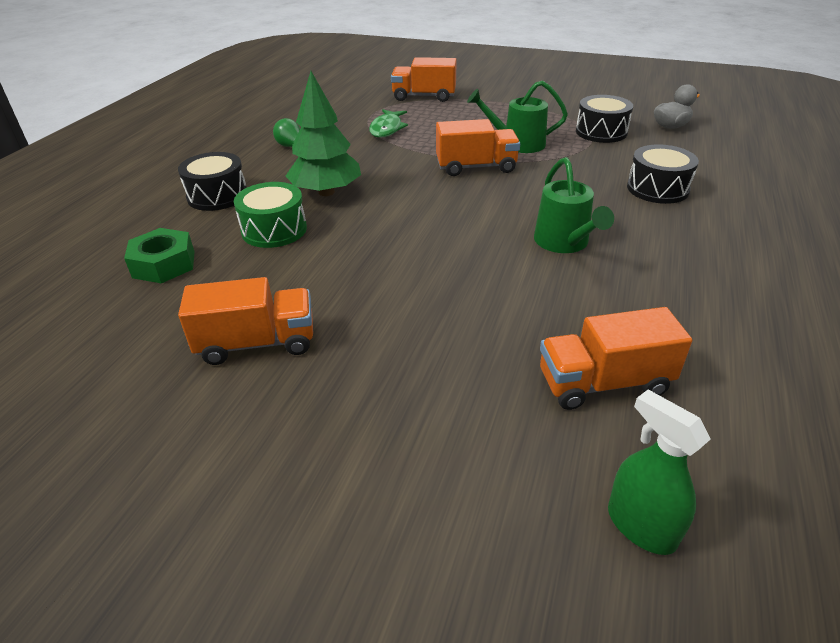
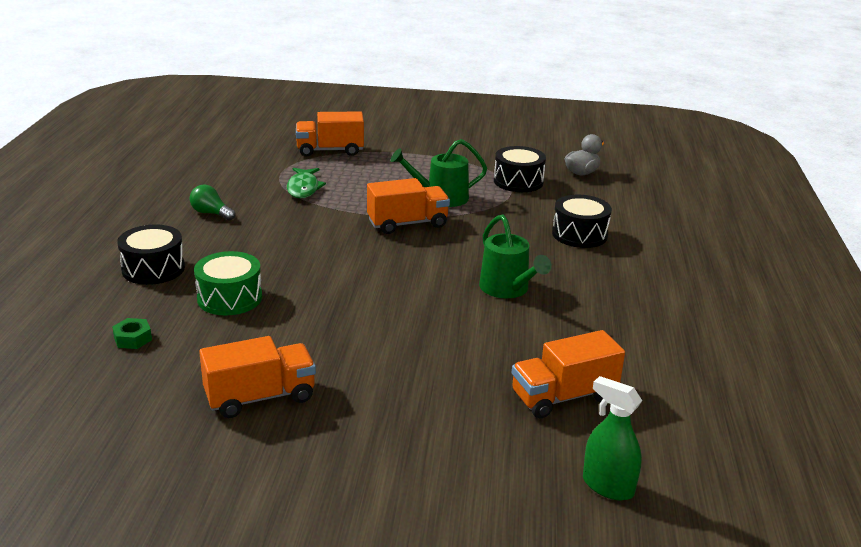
camera: 15 degrees left, 10 degrees down
(164, 264) = (133, 338): green nut -> green nut, size x0.59
(326, 192) = (266, 258): green tree -> none

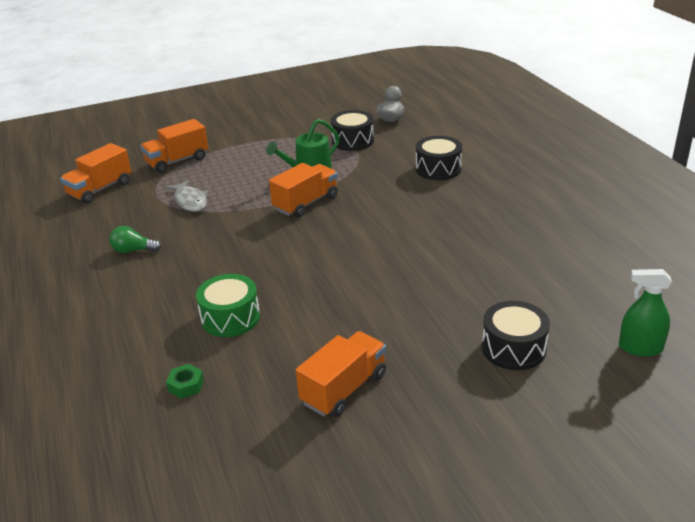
camera: 25 degrees left, 5 degrees up
(153, 269) = (136, 318): black drum -> black drum (513, 348)
(303, 188) = (190, 201): green fish -> grey fish
(507, 289) = (432, 229): green watering can -> none
(563, 397) = (550, 296): orange truck -> orange truck (100, 189)

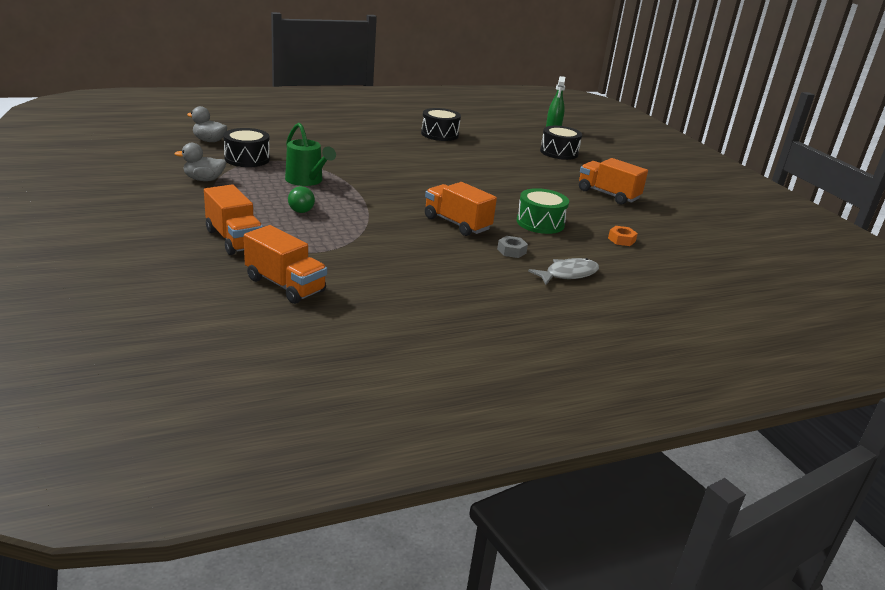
camera: 95 degrees left, 5 degrees down
(133, 250) = (434, 262): green light bulb -> green light bulb (302, 208)
(155, 295) = (511, 251): none -> grey nut
(186, 385) = (621, 240): green nut -> orange nut
(190, 201) = (341, 234): grey fish -> grey fish (568, 274)
(294, 132) = (204, 179): none -> grey duck
(306, 203) = (366, 186): orange truck -> orange truck (457, 224)
(438, 169) = (326, 139): black drum -> black drum (439, 134)

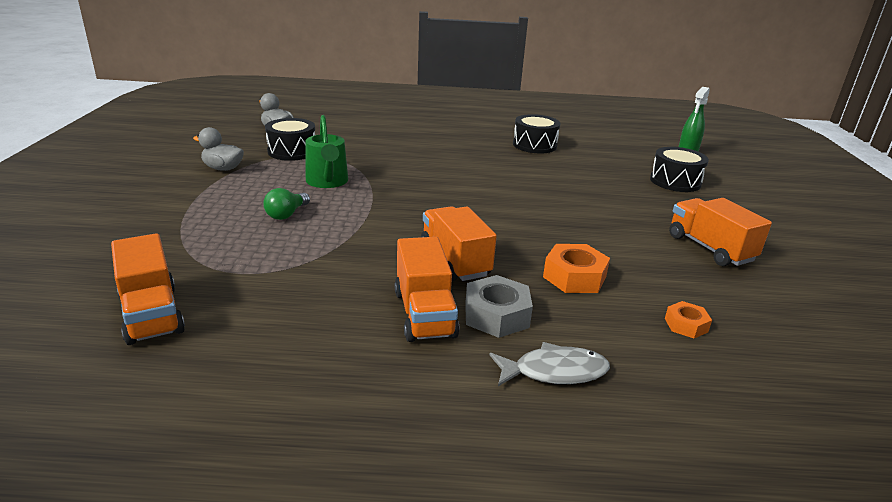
camera: 25 degrees right, 0 degrees up
(234, 239) = (169, 242): orange truck -> orange truck (424, 314)
(511, 251) = (496, 315): grey nut -> grey nut, size x1.69
(540, 223) = (574, 277): green drum -> orange nut

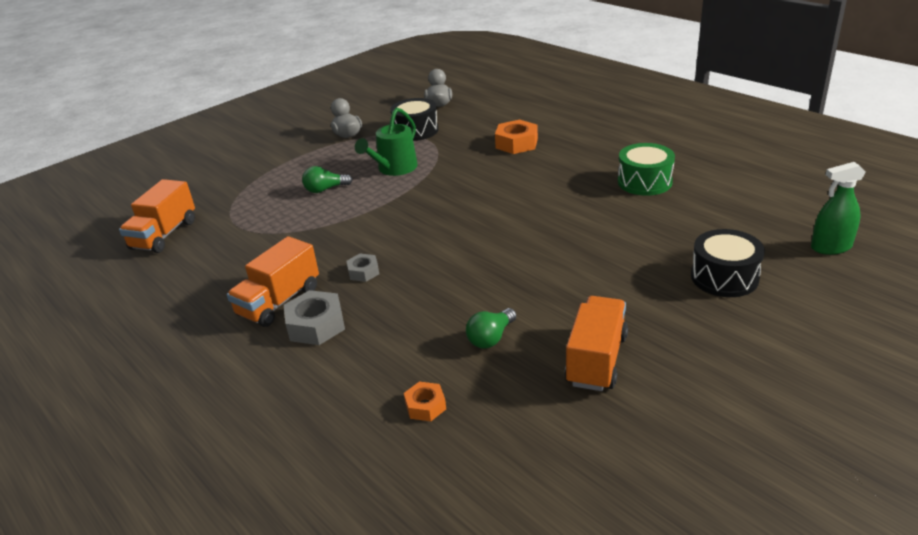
camera: 50 degrees right, 5 degrees up
(455, 261) = (363, 272): orange truck -> grey nut
(534, 145) = (644, 182): black drum -> green drum
(554, 371) = (278, 381): grey fish -> none
(574, 277) = (420, 325): orange nut -> orange nut (516, 143)
(633, 264) = (491, 338): none -> green light bulb

